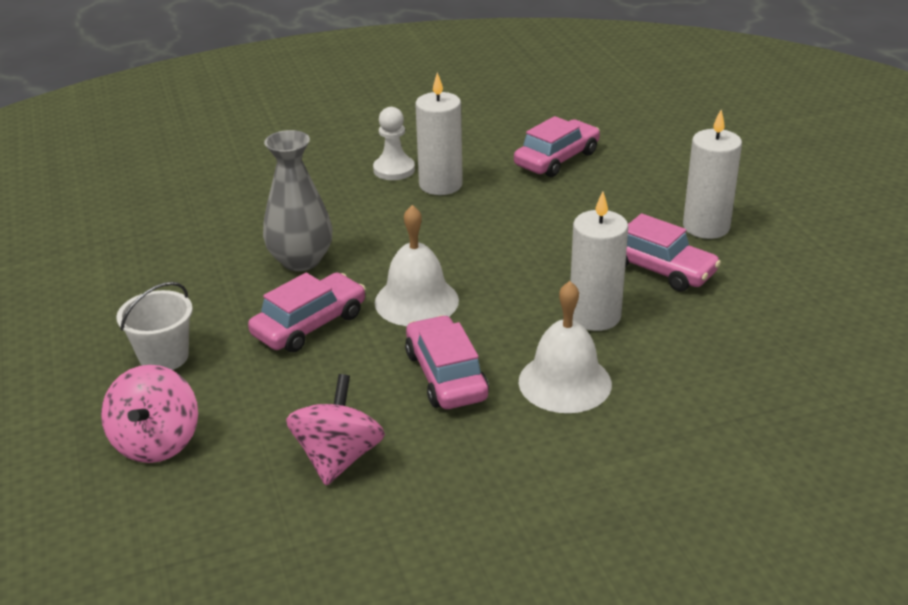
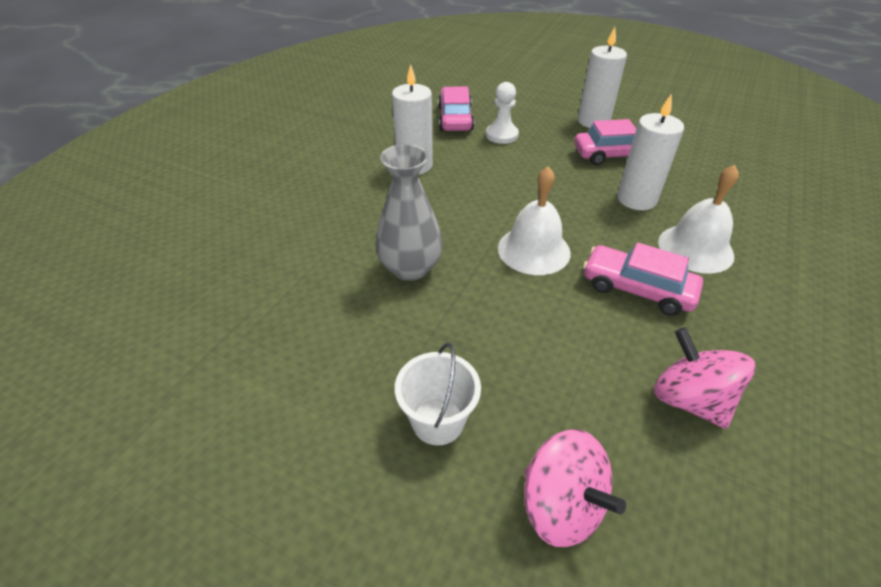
camera: 45 degrees left, 10 degrees up
(309, 324) = (498, 312): pink car -> none
(394, 170) = (366, 170): white pawn -> white pawn (501, 135)

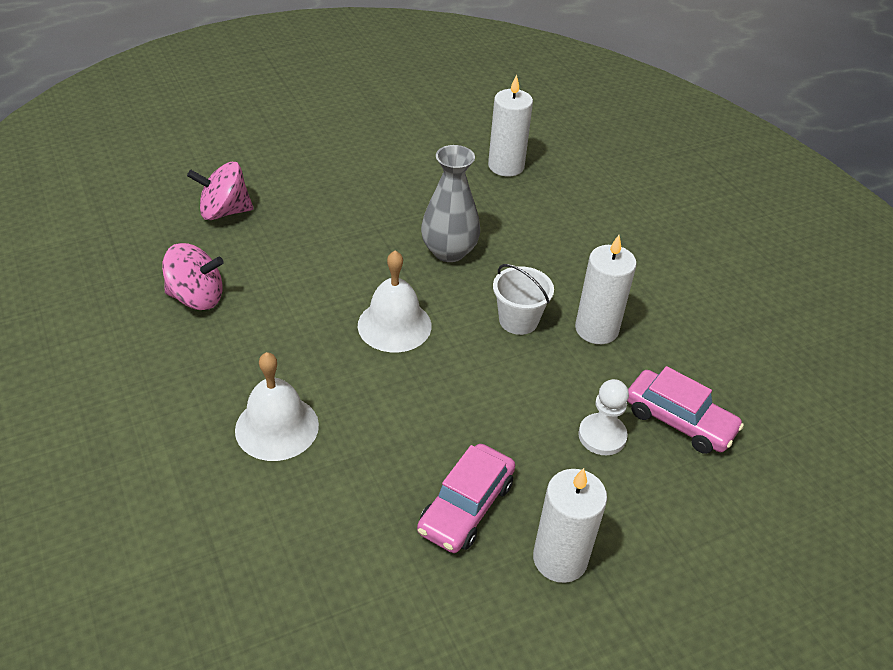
camera: 125 degrees right, 0 degrees up
(438, 421) = (317, 200): white bucket -> white bucket (518, 320)
(636, 199) = (377, 450): white candle -> white candle (506, 166)
(637, 288) = (289, 350): pink car -> none

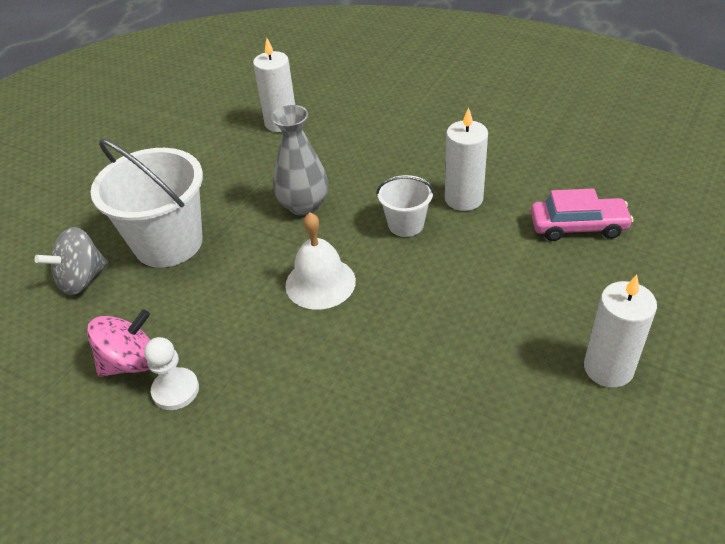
camera: 30 degrees left, 0 degrees up
(224, 211) = (82, 279): pink spinning top -> grey spinning top
(277, 427) = (311, 419): white bell -> none
(312, 220) = (168, 243): none -> white bucket
(466, 507) = (511, 378): pink car -> none
(602, 436) = (544, 267): white pawn -> white pawn (175, 390)

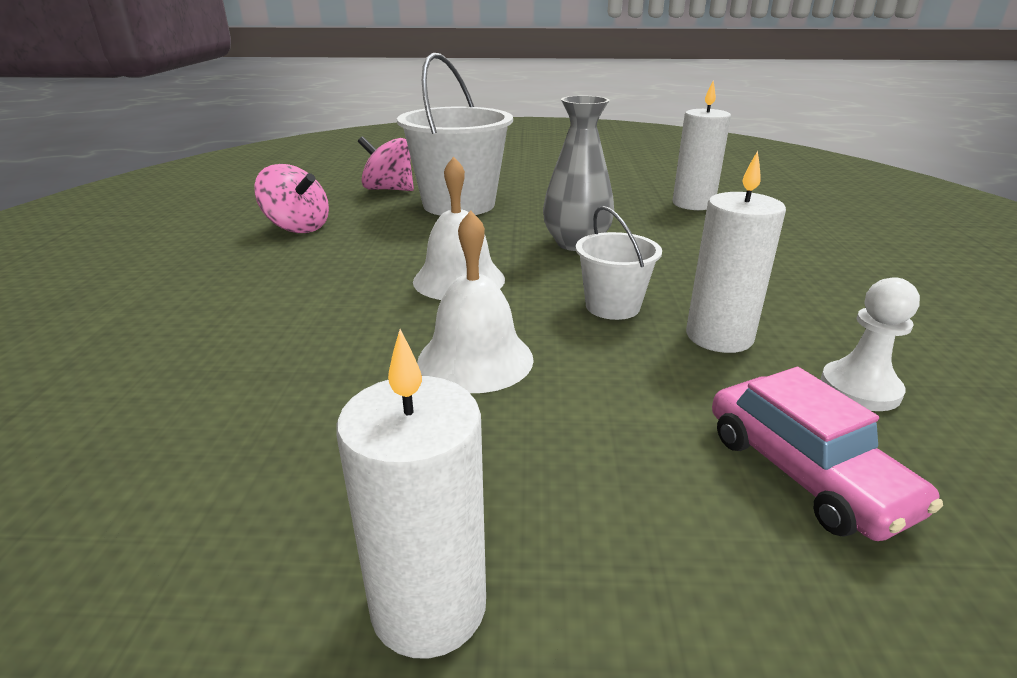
camera: 60 degrees right, 15 degrees down
(82, 279) = (389, 189): grey spinning top -> pink spinning top
(175, 390) = (268, 251): white pawn -> white pawn (860, 388)
(432, 303) = (475, 359): none -> white bell

